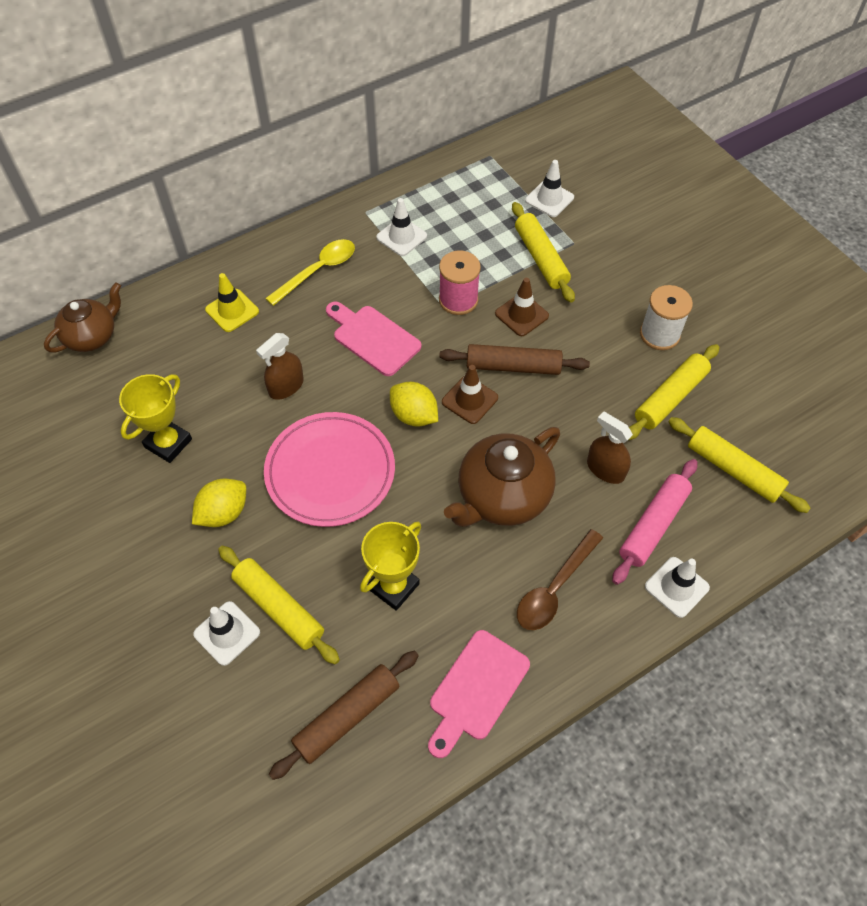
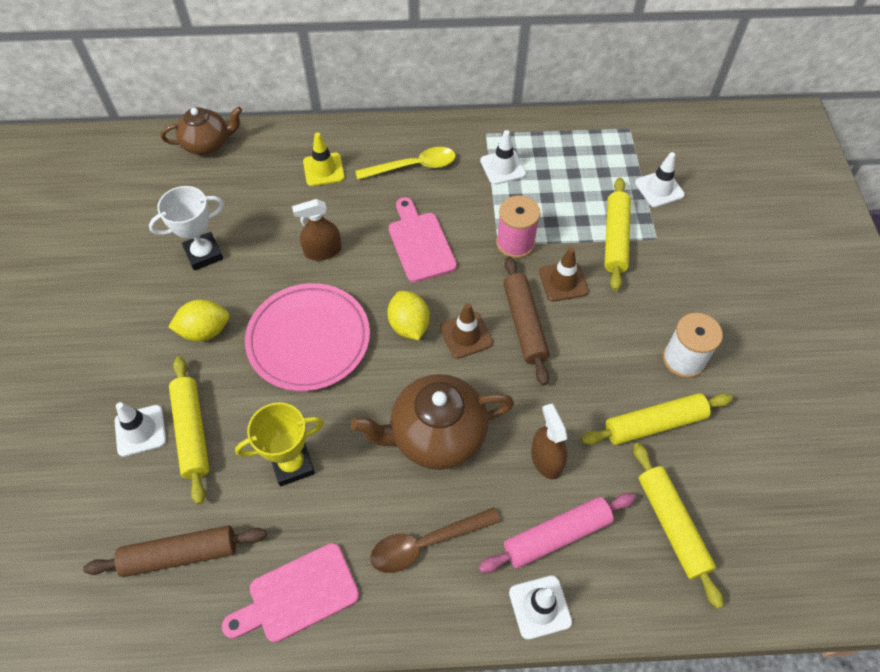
camera: 30 degrees right, 0 degrees up
(168, 443) = (204, 254): yellow trophy -> white trophy
(513, 366) = (524, 324): brown rolling pin -> brown rolling pin turned 45 degrees clockwise

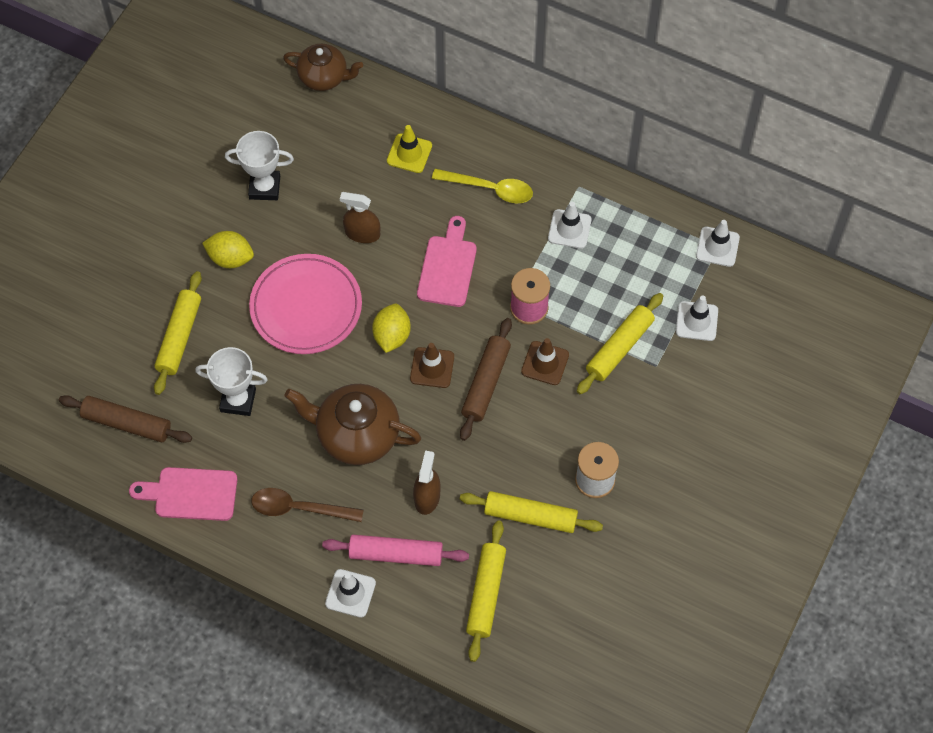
camera: 30 degrees right, 5 degrees up
(140, 430) = (143, 316): white traffic cone -> white traffic cone (717, 247)
(292, 464) = (238, 400): yellow trophy -> white trophy

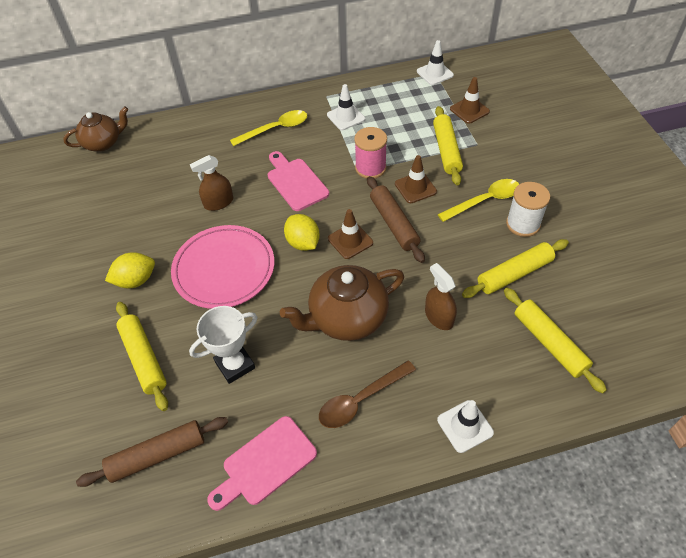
camera: 40 degrees left, 10 degrees down
(264, 187) = (120, 223): white trophy -> none
(396, 554) = (463, 370): pink rolling pin -> none
(409, 153) = (204, 144): yellow traffic cone -> none
(589, 429) = (484, 201): none -> yellow spoon
(696, 321) = (469, 110): white traffic cone -> brown traffic cone

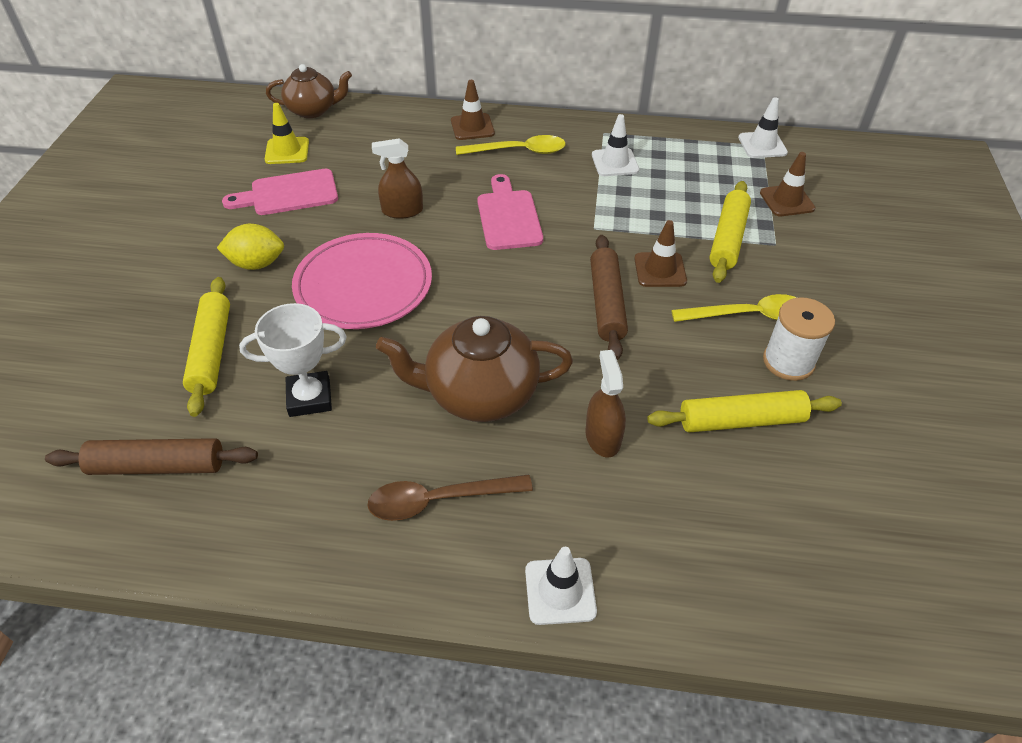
camera: 20 degrees right, 5 degrees down
(103, 183) = (287, 151): none -> yellow traffic cone
(265, 463) = (274, 528): pink cutting board -> pink cutting board (289, 194)
(303, 243) = (476, 287): yellow lemon -> none
(350, 241) = (537, 304): brown traffic cone -> brown traffic cone (472, 127)
(370, 168) = (613, 229): pink spool -> none
(549, 343) = (744, 529): yellow rolling pin -> none

